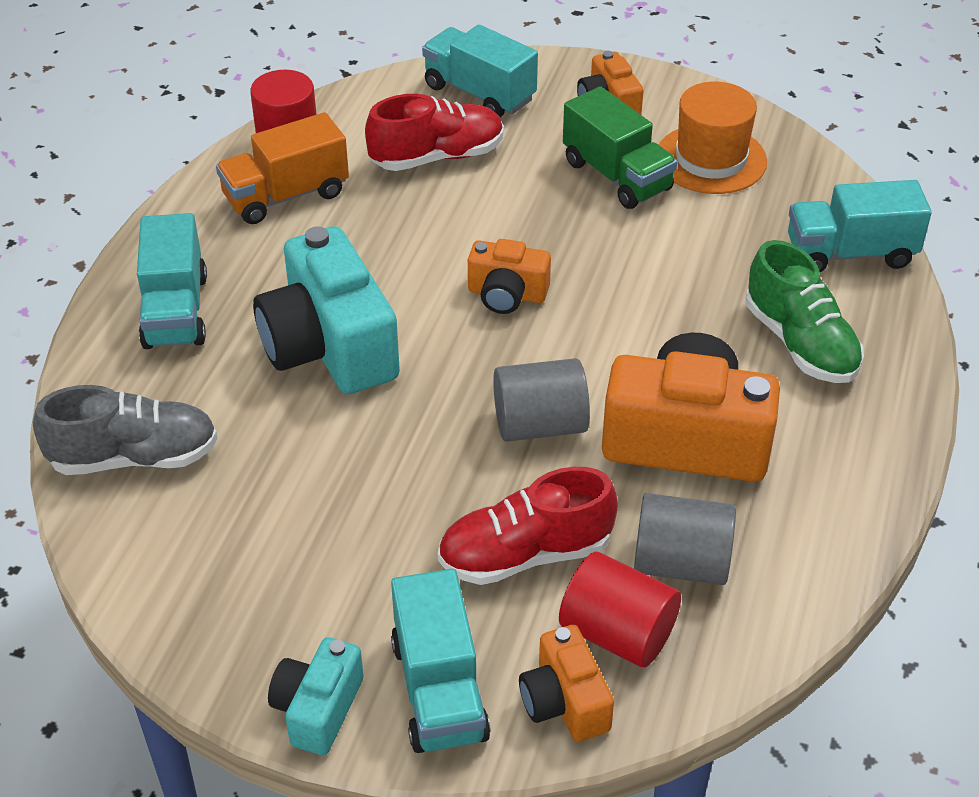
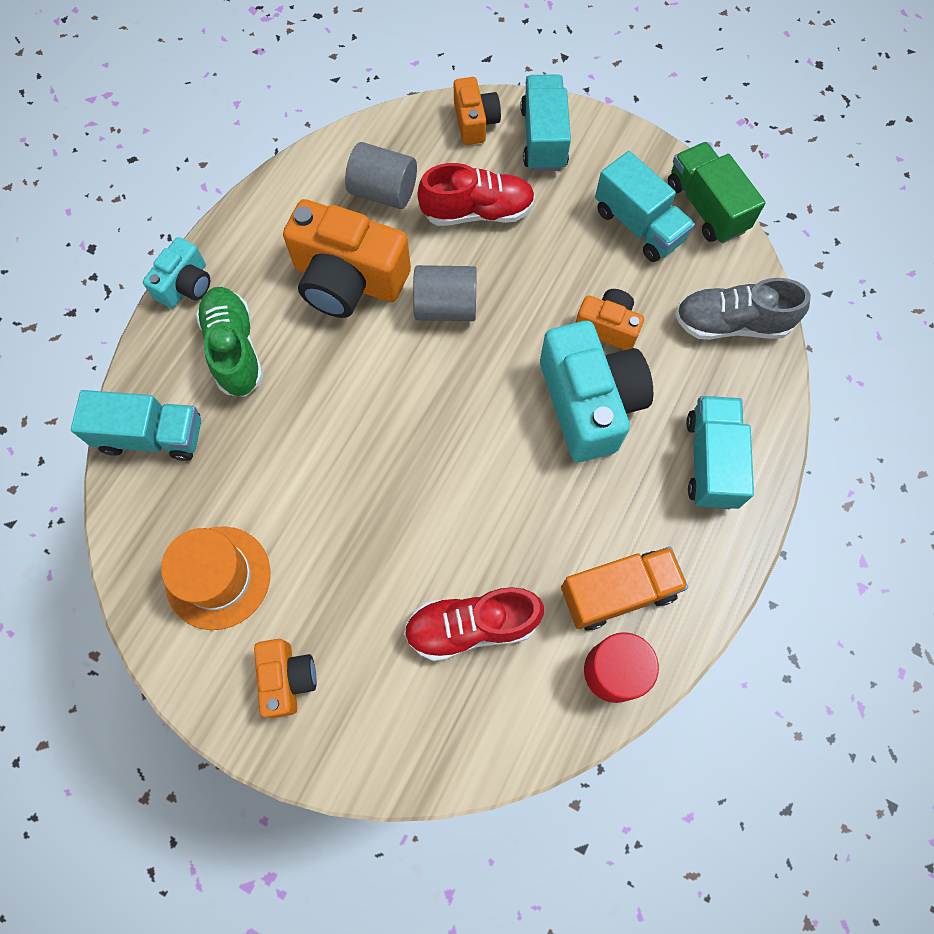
camera: 170 degrees left, 25 degrees up
(318, 709) = (612, 138): turquoise camera -> turquoise camera (186, 285)
(479, 93) = (412, 726): turquoise truck -> turquoise truck (638, 225)
(507, 294) = (443, 436): orange camera -> orange camera (608, 327)
(616, 176) = (312, 568): green truck -> green truck (706, 207)
(617, 633) = (435, 155): red cylinder -> none

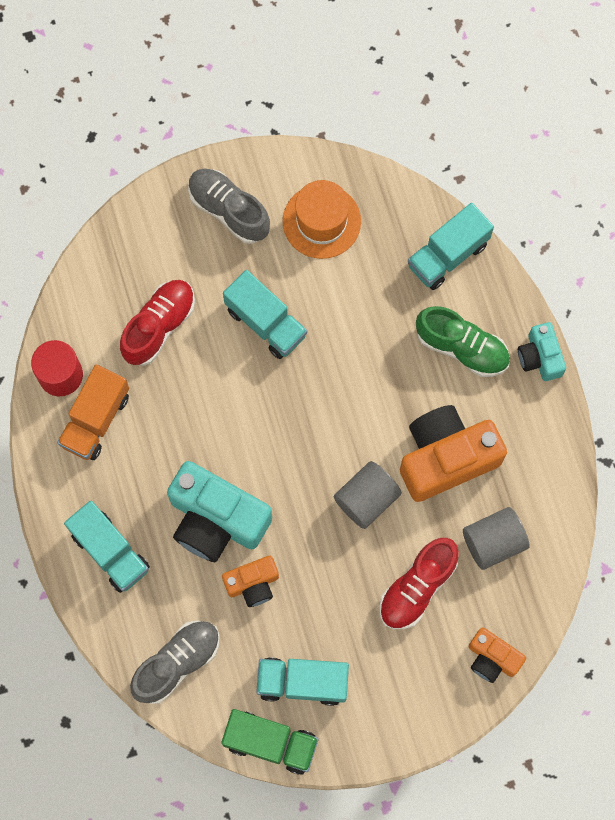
camera: 135 degrees right, 5 degrees up
(287, 678) = (229, 210): orange camera -> grey shoe
(543, 138) = (432, 691): turquoise truck -> turquoise truck (266, 322)

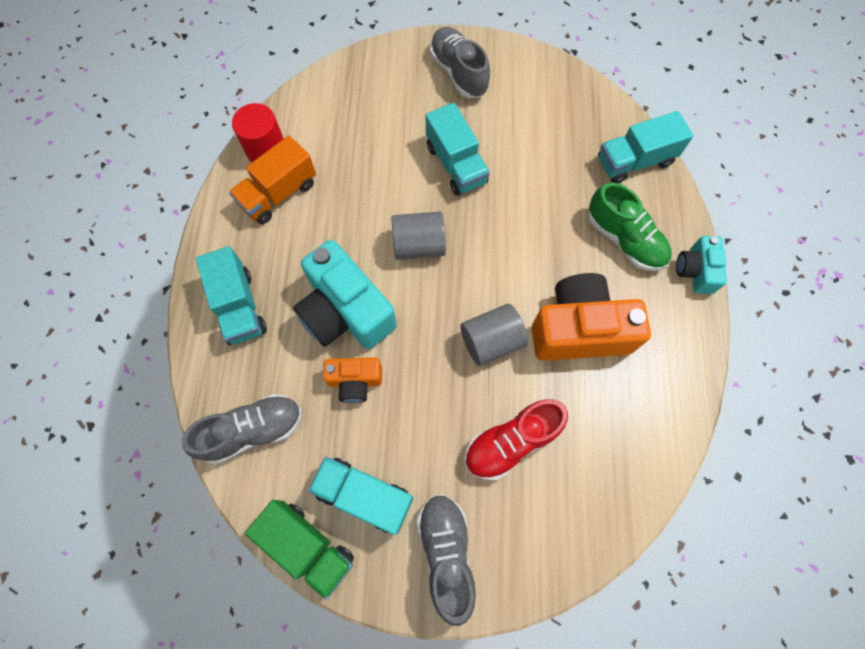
camera: 20 degrees right, 5 degrees down
(159, 326) = (364, 139): red shoe -> none
(321, 221) = (533, 103): orange hat -> none
(393, 704) = (446, 554): none -> grey shoe
(492, 658) = (565, 544): orange camera -> none
(493, 542) = (601, 424): grey cylinder -> grey cylinder (419, 245)

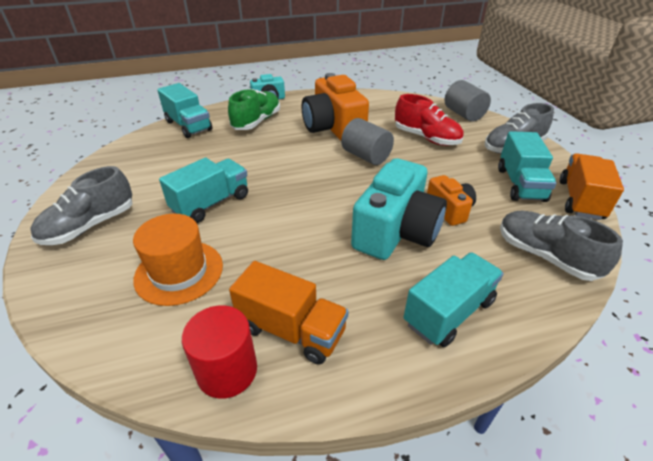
camera: 110 degrees left, 30 degrees down
(308, 547) = (580, 200): green truck -> orange truck
(371, 131) = (179, 272): none -> orange hat
(419, 245) = (306, 206): grey cylinder -> grey cylinder (463, 114)

